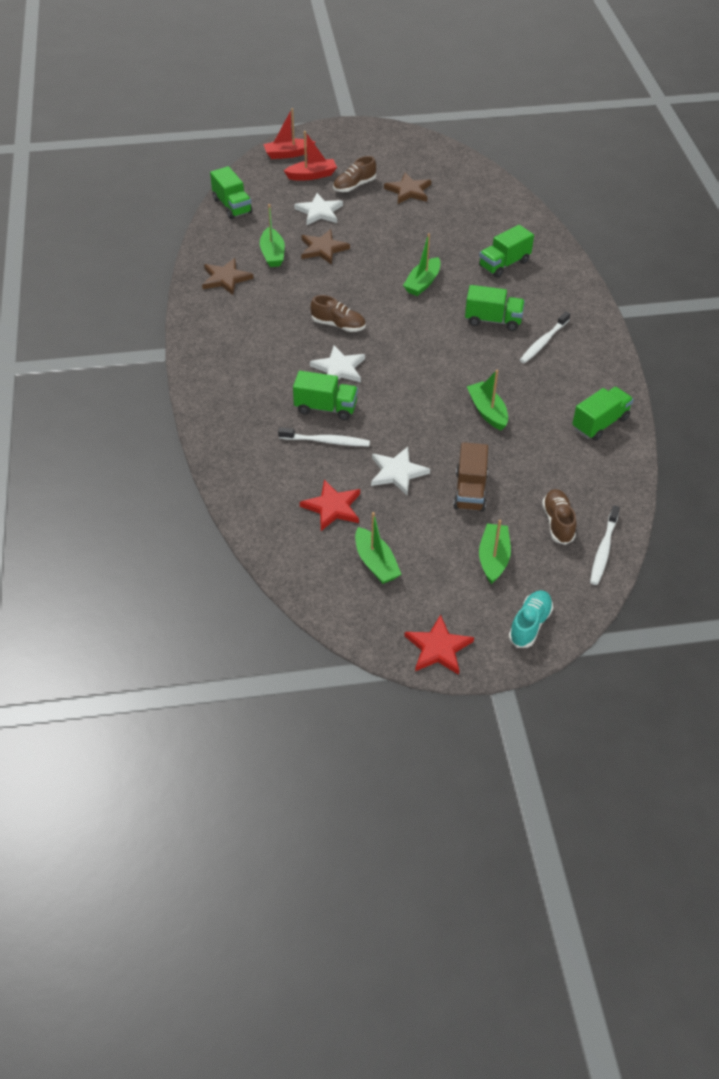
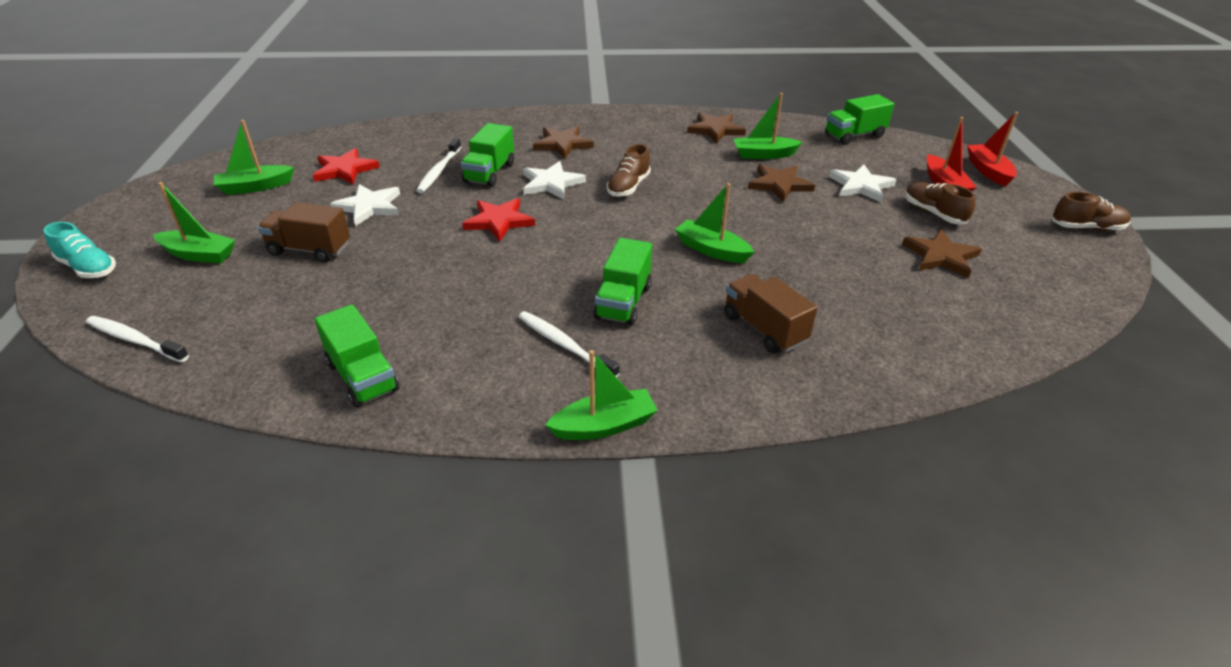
camera: 95 degrees right, 10 degrees down
(263, 369) = (562, 144): none -> brown star
(438, 648) = (121, 211): red star -> red star (499, 221)
(487, 411) = (436, 276): green boat -> green boat (604, 425)
(504, 264) = (764, 329): green truck -> brown truck
(558, 523) = (210, 308): brown shoe -> brown shoe (1086, 228)

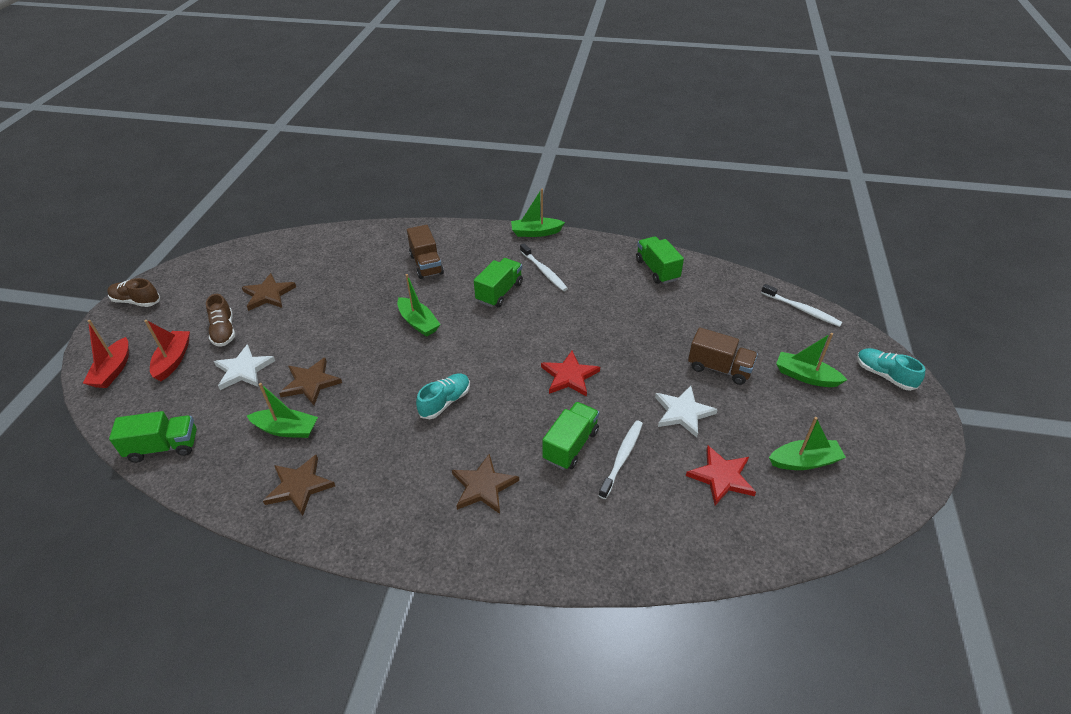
camera: 165 degrees left, 5 degrees up
(551, 183) = (514, 419): white star -> none
(628, 187) = (445, 402): brown shoe -> turquoise shoe

